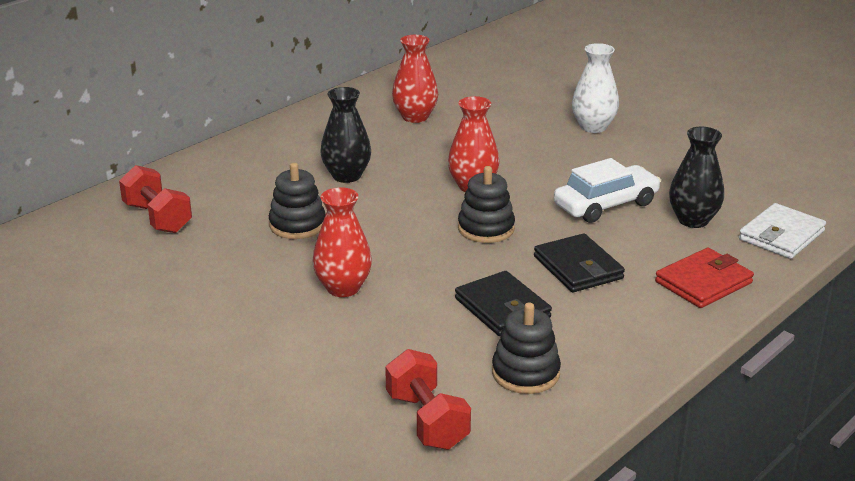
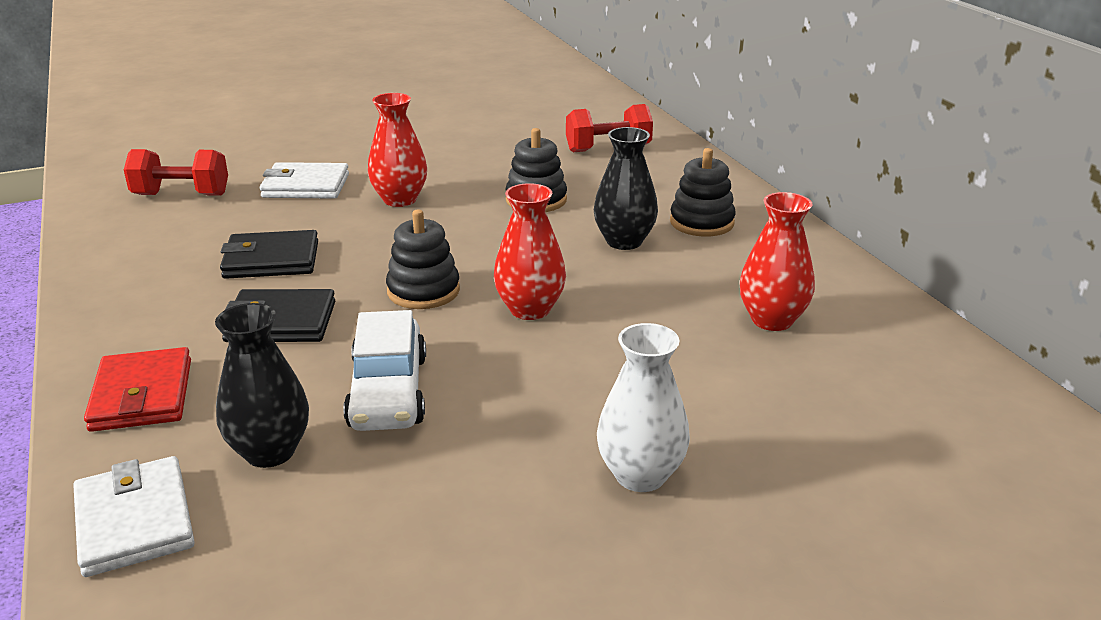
camera: 115 degrees right, 0 degrees up
(350, 351) = (306, 186): none -> white wallet
(525, 373) = (169, 244): black stacking toy -> black stacking toy (701, 222)

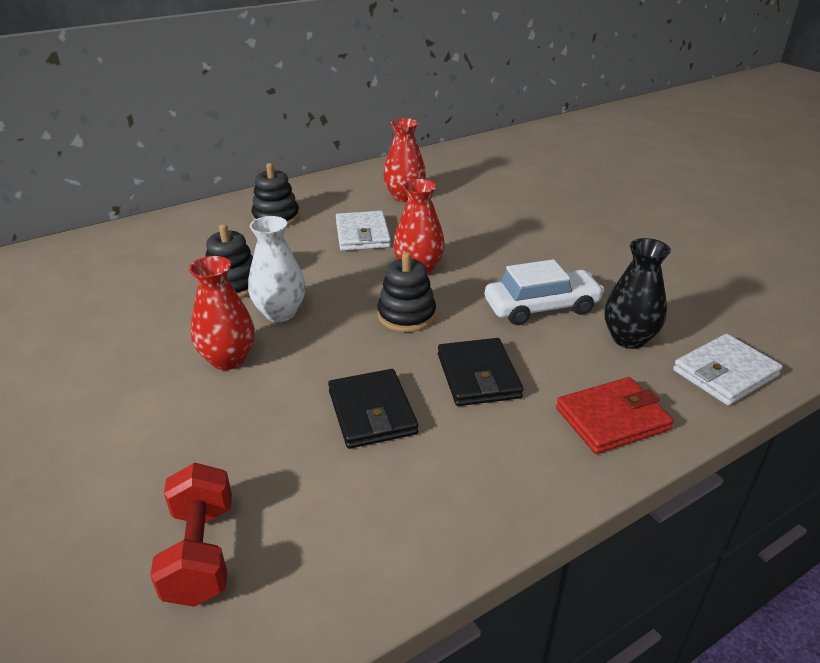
camera: 100 degrees left, 5 degrees up
(306, 186) = (184, 437): white wallet -> white wallet (362, 235)
(608, 149) = (120, 260): red dumbbell -> none
(624, 241) = (309, 243): black vase -> none
(640, 475) = (565, 225): white vase -> white vase (280, 313)

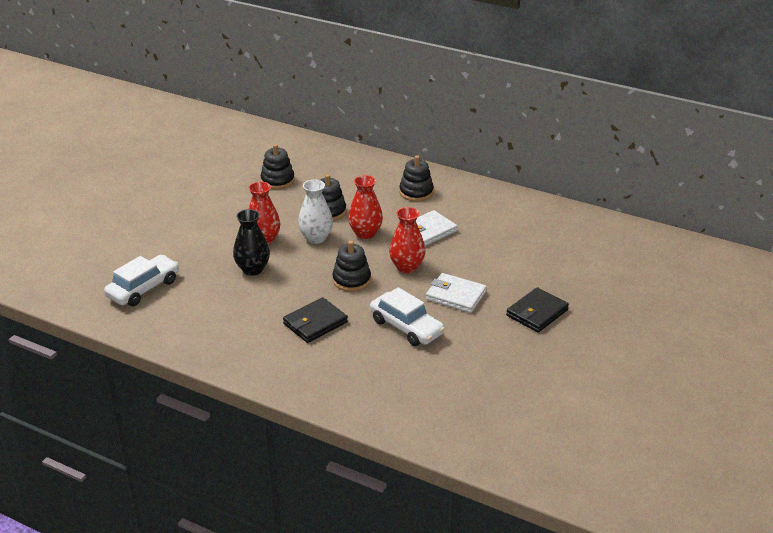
camera: 60 degrees right, 0 degrees up
(100, 301) = (277, 180): none -> black stacking toy
(201, 553) = (143, 288): red dumbbell -> white car
(372, 412) = (258, 299): black wallet -> black wallet (537, 313)
(404, 196) = (499, 228): red vase -> red vase (365, 233)
(612, 419) = (314, 379): red wallet -> none
(628, 339) = (401, 370): black vase -> black vase (252, 269)
(725, 373) = (395, 416): white wallet -> white wallet (456, 296)

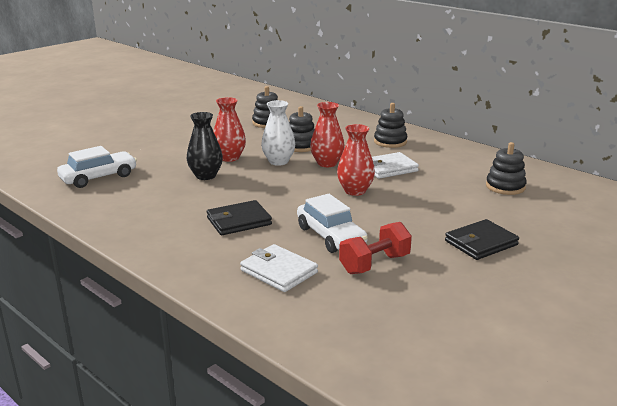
camera: 15 degrees right, 10 degrees down
(351, 280) = (294, 194): black stacking toy -> black stacking toy (505, 187)
(455, 352) = (374, 264): none -> red dumbbell
(456, 296) = (395, 218): white wallet -> white wallet (279, 271)

